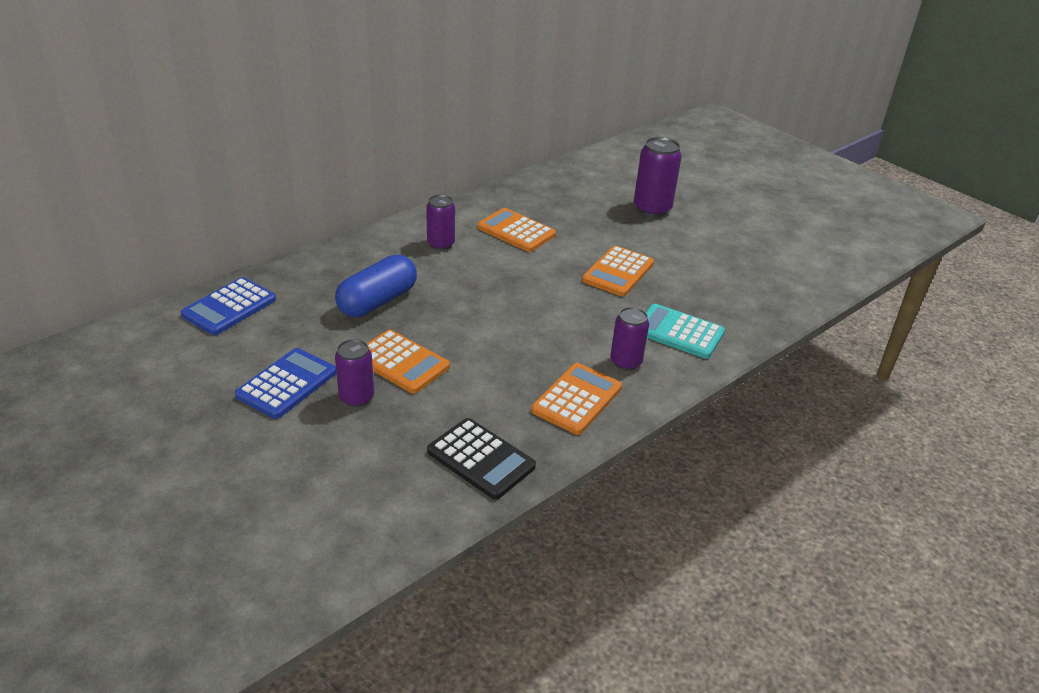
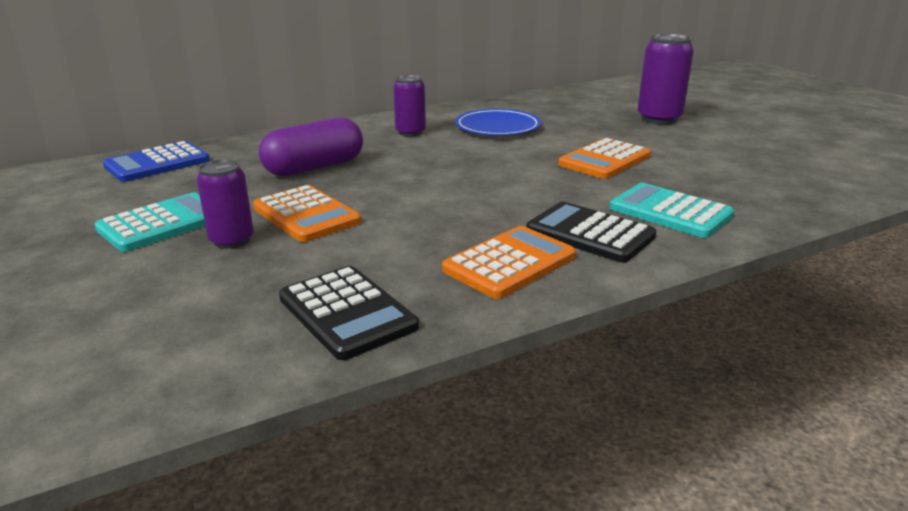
camera: 15 degrees right, 10 degrees down
(287, 384) = (162, 223): blue calculator -> turquoise calculator
(377, 301) = (314, 168): blue capsule -> purple capsule
(516, 231) = (497, 127): orange calculator -> blue plate
(625, 362) = (590, 233): purple can -> black calculator

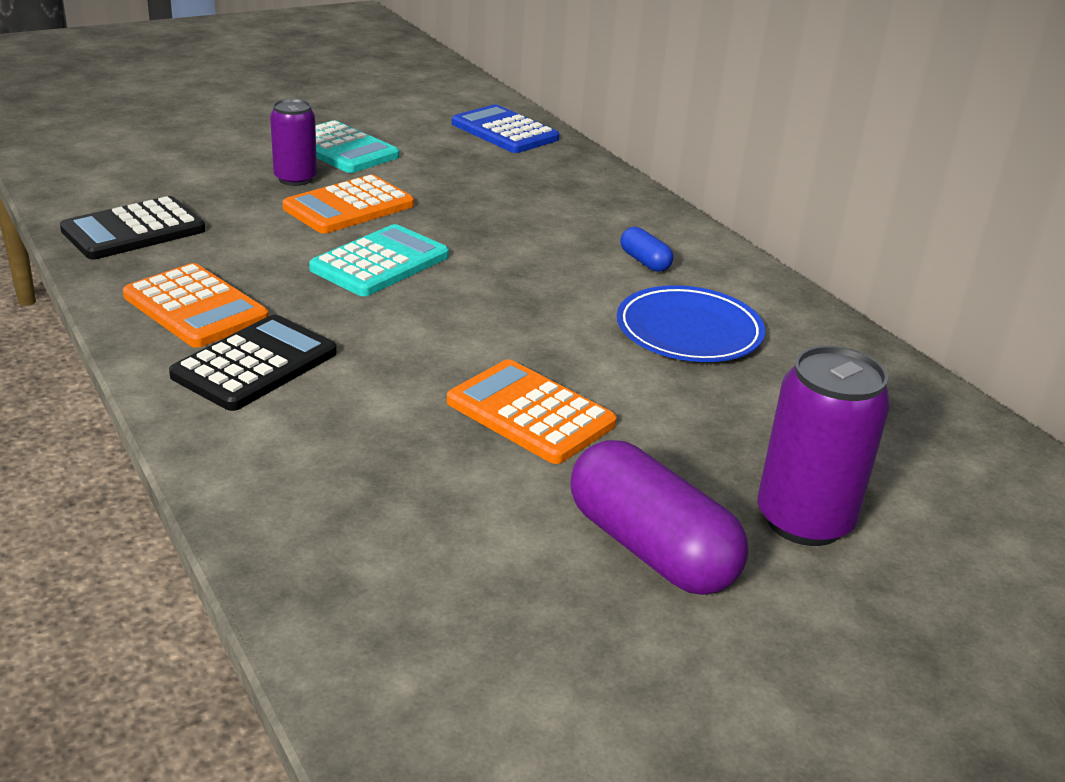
camera: 85 degrees right, 5 degrees up
(314, 168) = (492, 205): purple capsule -> purple capsule (650, 548)
(410, 132) = (644, 261): purple can -> blue capsule
(670, 212) = (308, 438): turquoise calculator -> turquoise calculator (380, 263)

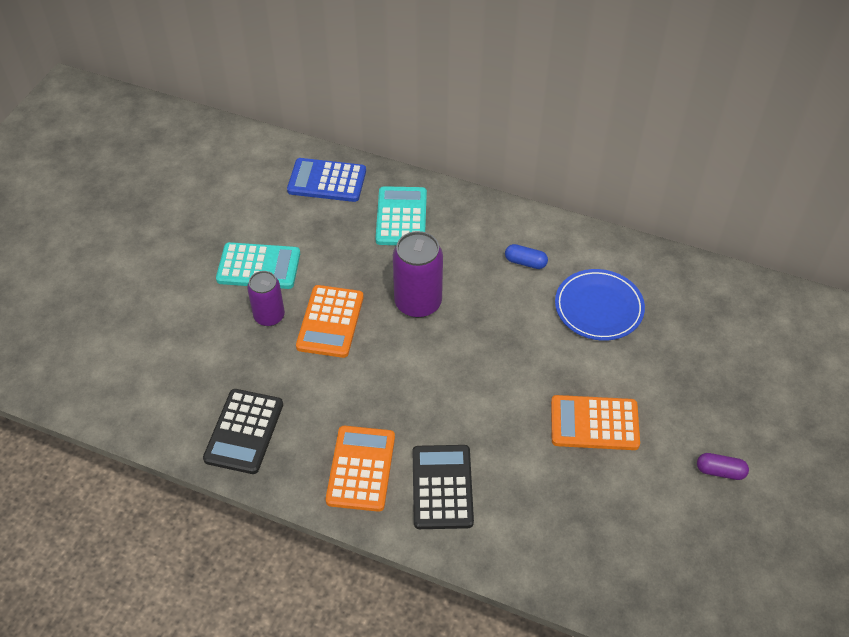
camera: 35 degrees left, 20 degrees up
(195, 307) = (361, 468): orange calculator -> orange calculator turned 90 degrees counterclockwise
(380, 263) = (404, 360): turquoise calculator -> turquoise calculator (401, 217)
(650, 548) = (720, 471): purple capsule -> purple capsule, size x0.47
(804, 520) = (756, 407): purple can -> purple can (418, 303)

